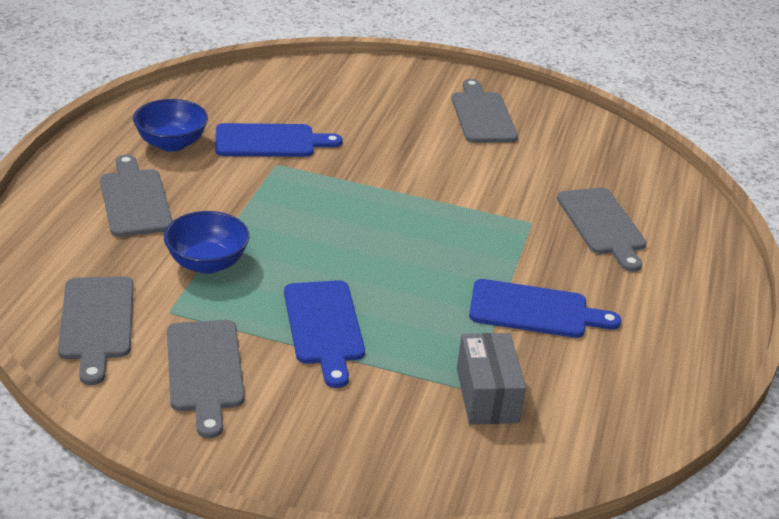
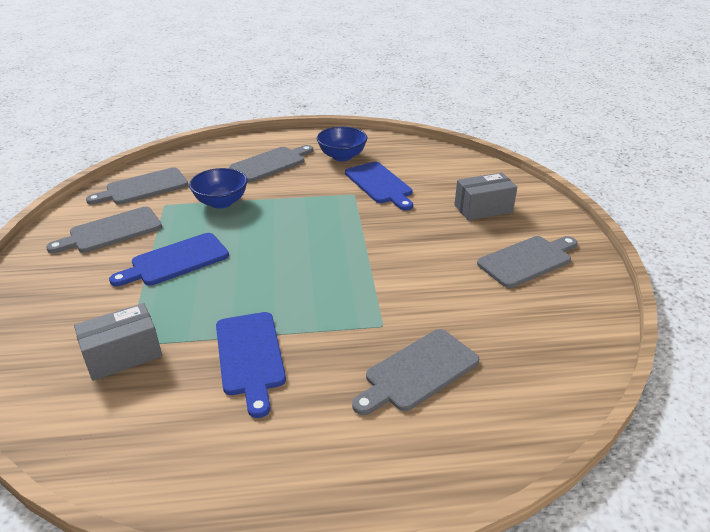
camera: 70 degrees right, 0 degrees up
(376, 102) = (483, 208): none -> grey box

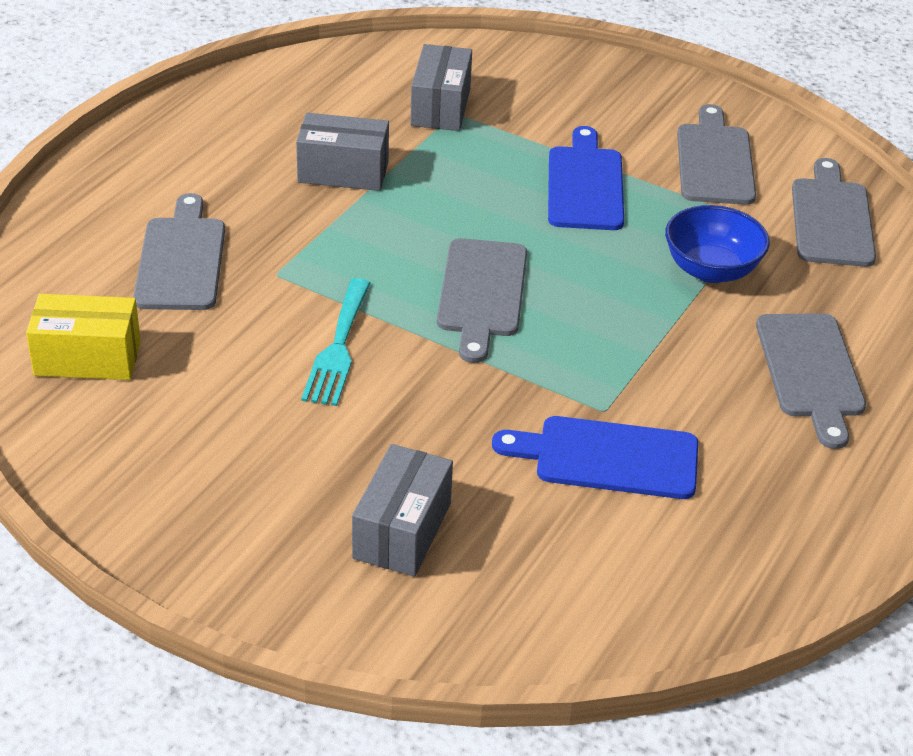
camera: 125 degrees right, 5 degrees up
(250, 357) = (343, 172): blue cutting board -> grey box
(342, 156) = (766, 471): blue bowl -> none
(410, 273) = (338, 348): none -> turquoise fork
(527, 260) = (227, 476): grey cutting board -> grey cutting board (481, 293)
(538, 351) = (87, 358): none -> yellow box

